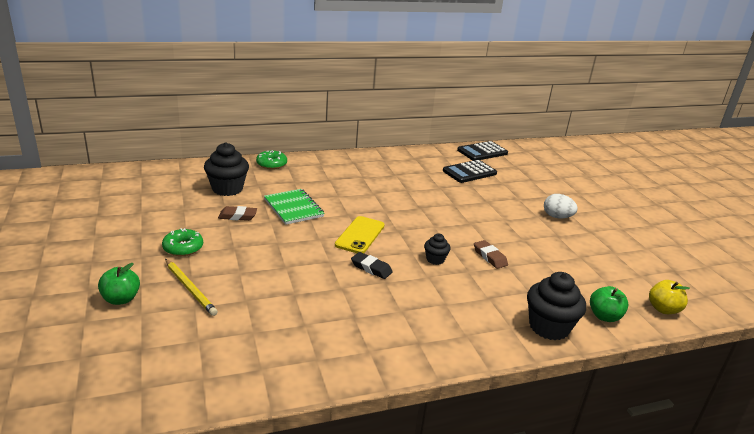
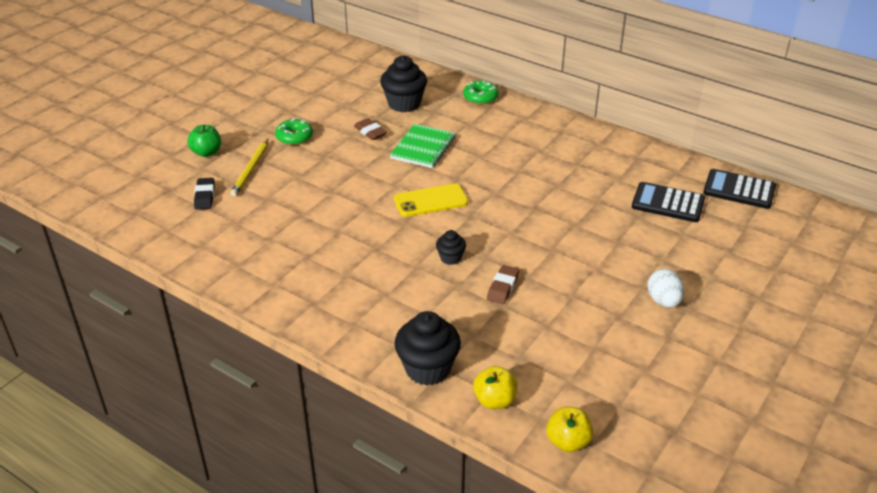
camera: 55 degrees right, 10 degrees up
(371, 268) = (387, 231): black eraser -> black eraser (205, 196)
(604, 316) = (494, 400): green apple -> yellow apple

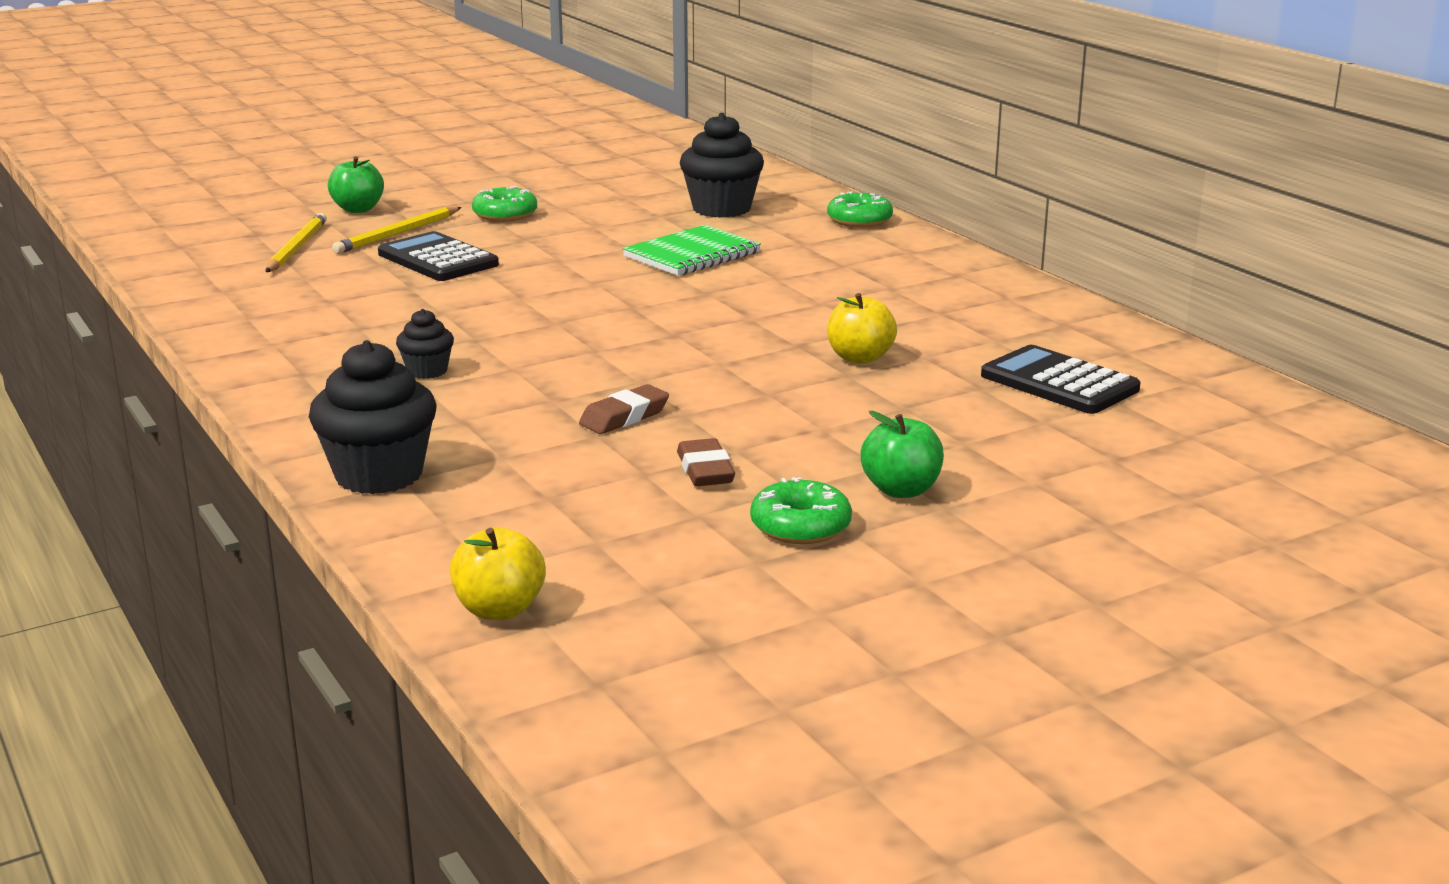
camera: 25 degrees right, 15 degrees down
(205, 196) = (296, 247): black eraser -> yellow pencil
(370, 132) = (628, 227): brown eraser -> brown eraser (705, 470)
(430, 201) = (630, 308): yellow phone -> none
(450, 258) = (580, 370): black cupcake -> black cupcake (427, 371)
(494, 400) = (439, 533): yellow apple -> yellow apple (860, 358)
(643, 340) = (800, 526): none -> green donut
(663, 301) = (901, 490): white egg -> green apple
(739, 190) = (1228, 392): black calculator -> black calculator (437, 259)

